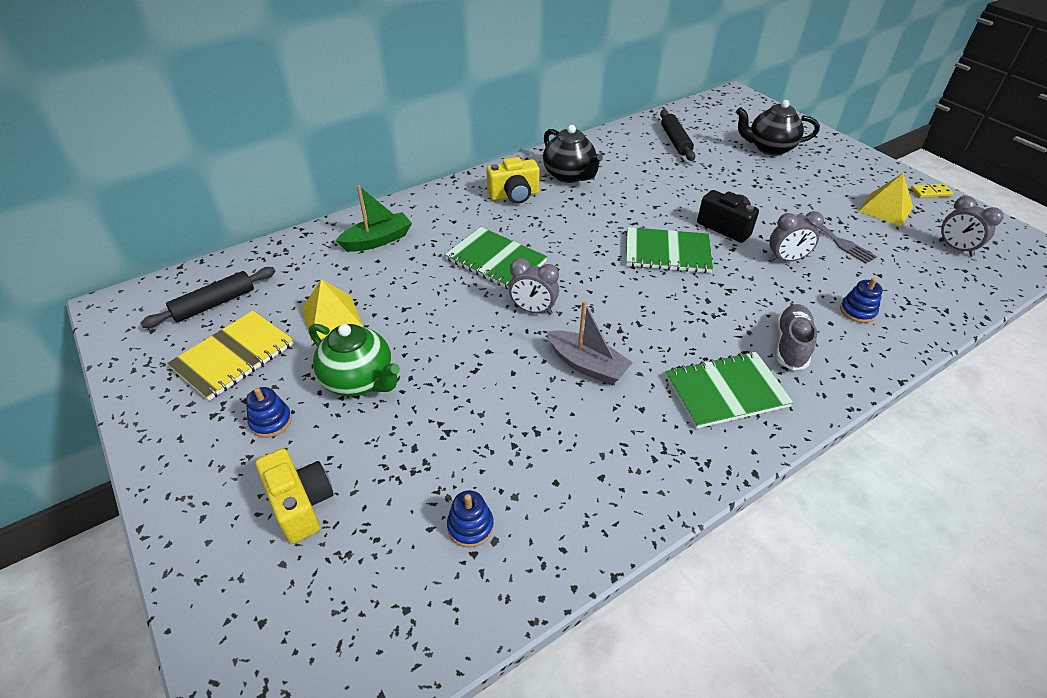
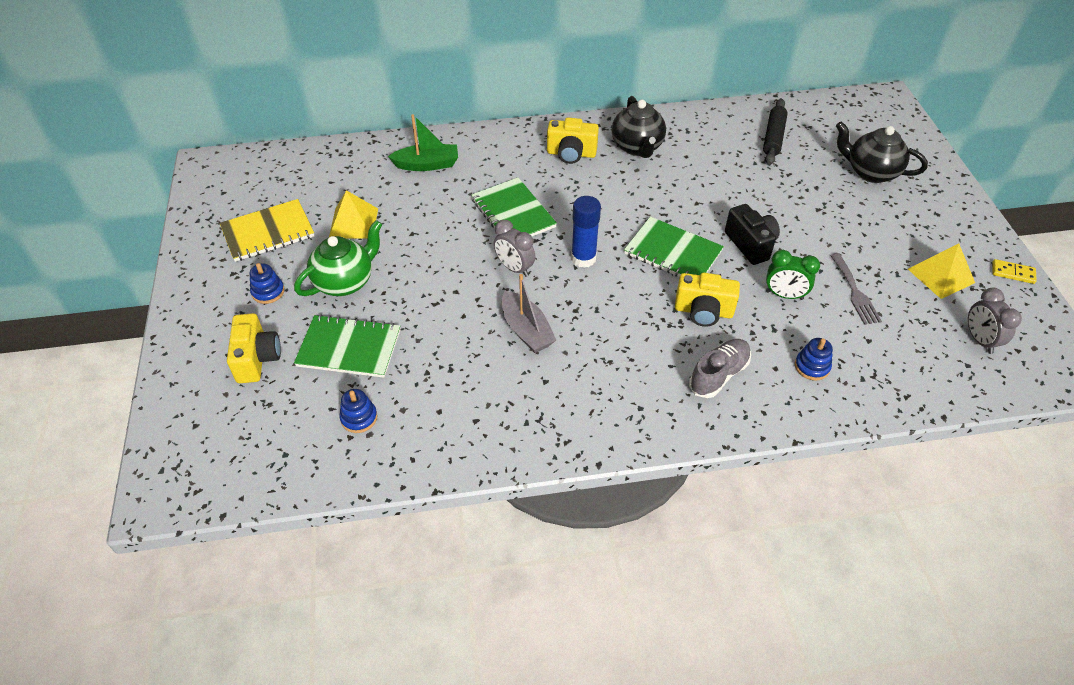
camera: 25 degrees right, 5 degrees up
(214, 304) = (275, 184): black rolling pin -> none
(359, 380) = (345, 282): green teapot -> green teapot turned 105 degrees counterclockwise
(592, 281) = (583, 258): none -> blue glue stick
(726, 391) = (627, 392): green notebook -> green notebook (349, 348)
(733, 294) = (703, 311): none -> yellow camera
(786, 259) = (784, 295): grey clock -> green clock

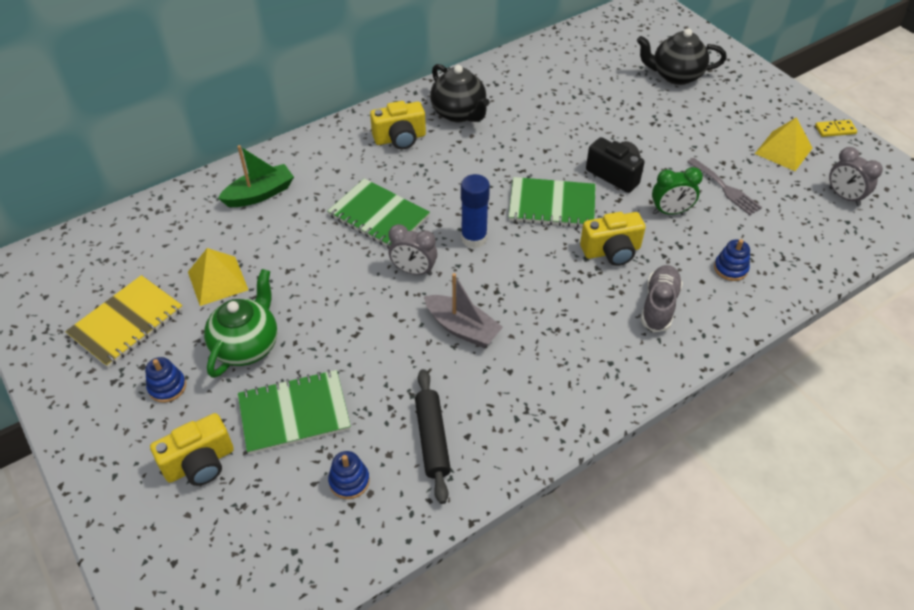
camera: 25 degrees left, 0 degrees up
(257, 359) = (200, 463): yellow camera -> yellow camera turned 90 degrees clockwise
(773, 137) = (576, 68): black rolling pin -> black rolling pin (432, 439)

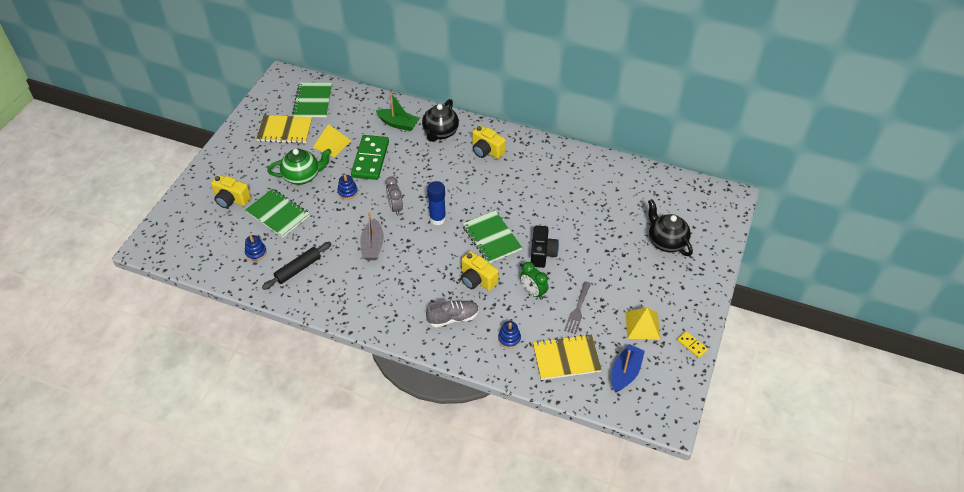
camera: 55 degrees right, 0 degrees up
(167, 387) = (261, 165): blue stacking toy -> blue stacking toy (347, 192)
(295, 253) = (370, 159): none -> green domino
(378, 216) = (421, 174): green notebook -> green notebook (313, 101)
(459, 113) = (530, 163): black teapot -> black teapot (440, 133)
(793, 233) = (566, 358): none -> yellow notebook
(844, 197) = (625, 372): grey clock -> blue boat

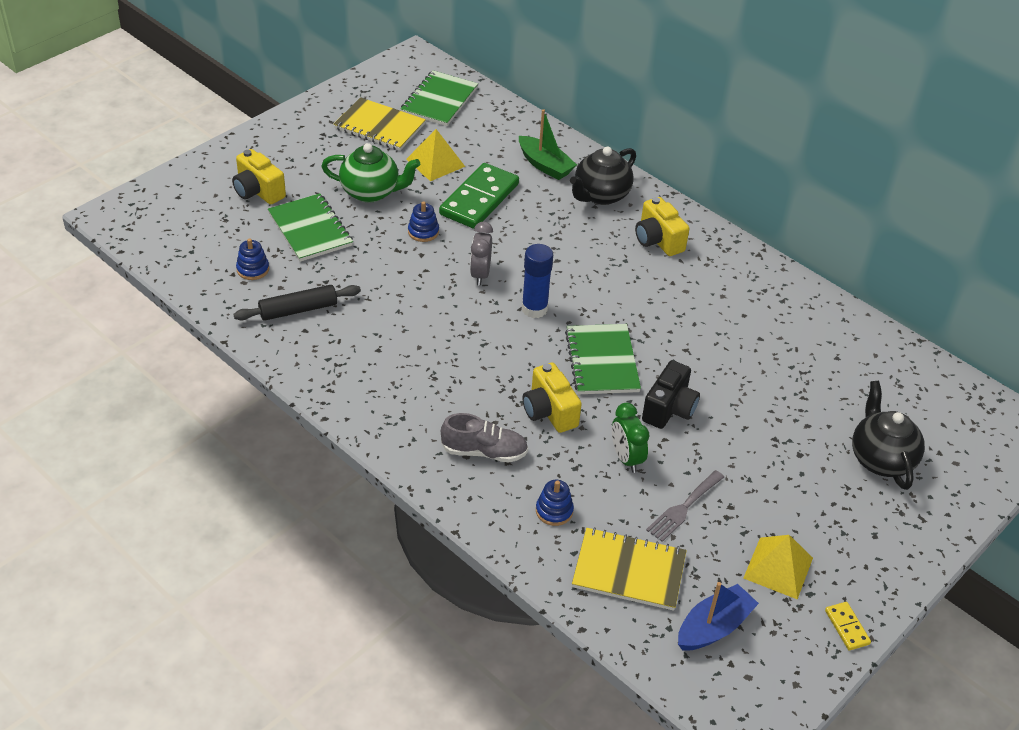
camera: 20 degrees right, 5 degrees down
(372, 246) = (420, 314): grey boat -> none

